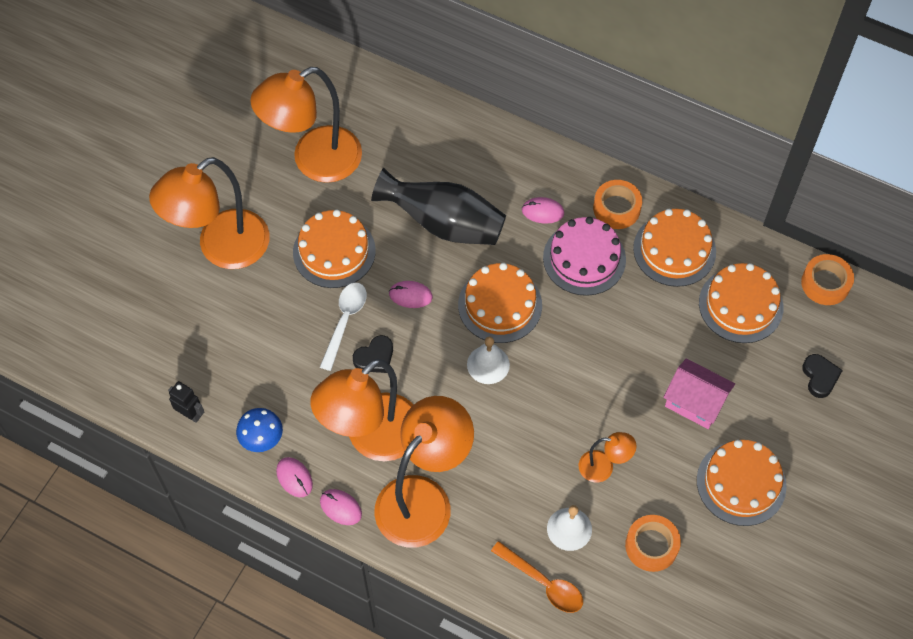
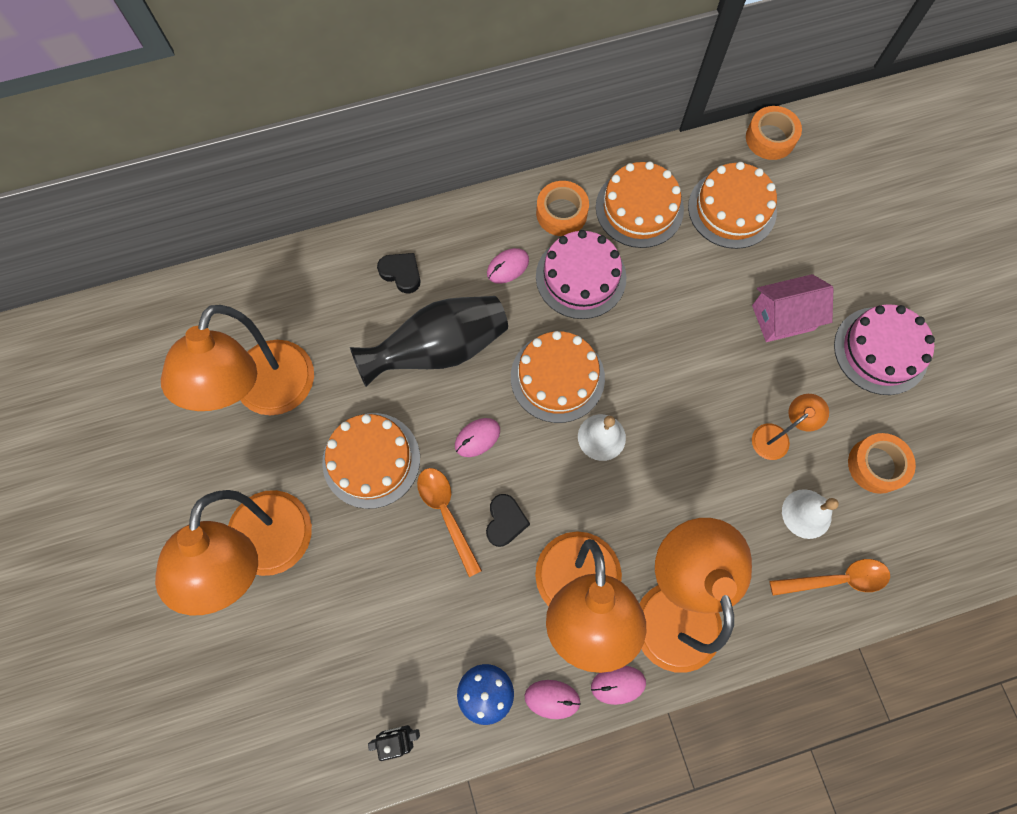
camera: 45 degrees left, 10 degrees up
(345, 321) = (446, 513): white spoon -> orange spoon
(741, 483) = (881, 350): orange cake -> pink cake
(820, 377) = (843, 214): black heart -> black heart (401, 273)

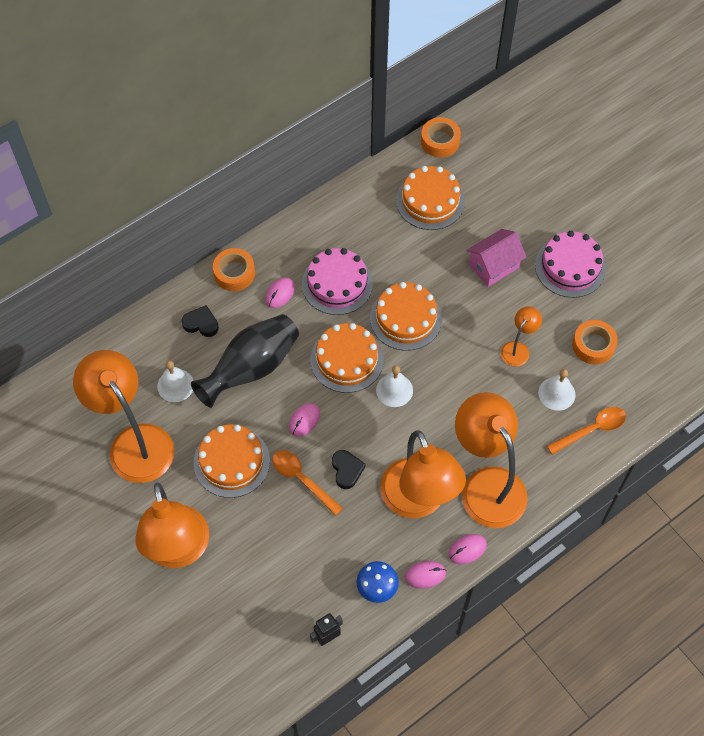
camera: 20 degrees left, 10 degrees down
(268, 394) = (134, 442): orange lamp -> orange lamp turned 150 degrees clockwise
(342, 340) = (175, 385): none -> white bell
(561, 213) = (305, 242): orange tape -> orange tape (234, 273)
(639, 208) = (362, 221): orange cake -> orange cake (405, 318)

